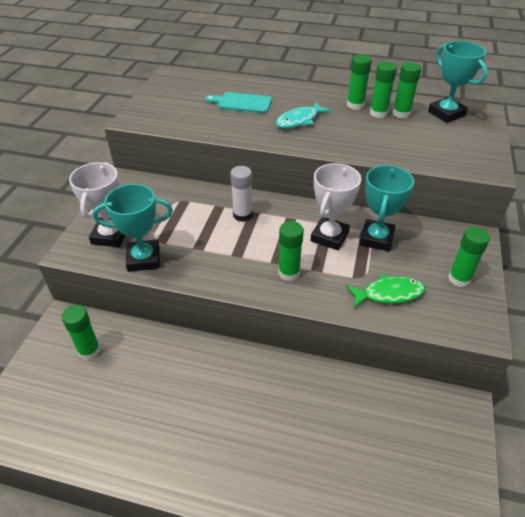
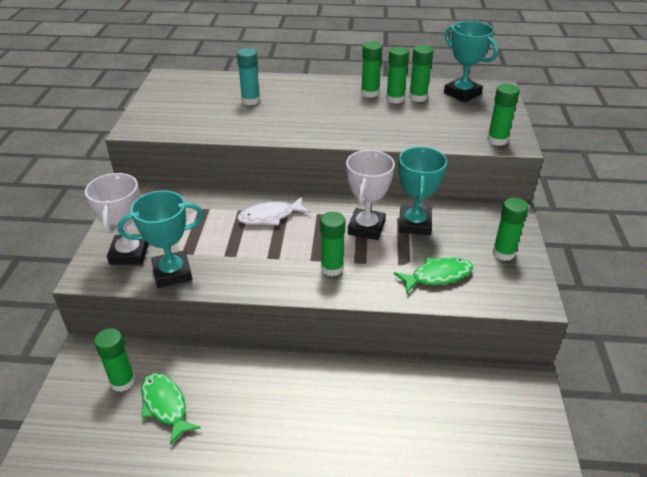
camera: 10 degrees left, 5 degrees down
(121, 379) = (165, 406): none -> green fish
(242, 103) = (250, 101): turquoise cutting board -> turquoise glue stick
(242, 215) = (270, 216): white glue stick -> white fish
(299, 120) = (316, 113): turquoise fish -> none
(472, 165) = (497, 140): none -> green glue stick

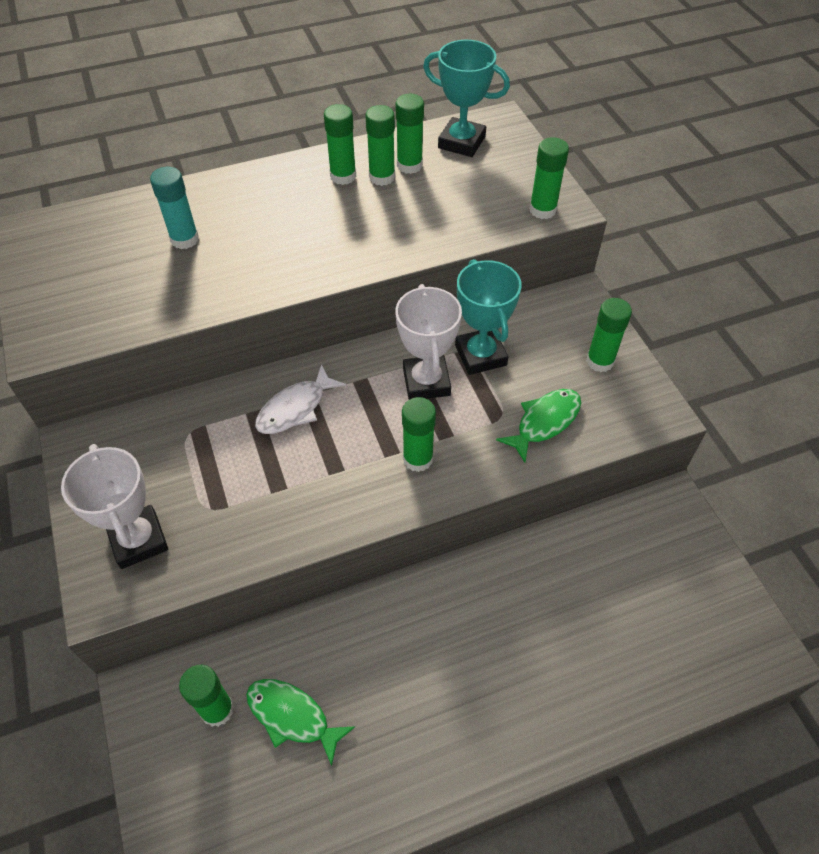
camera: 25 degrees left, 15 degrees up
(172, 273) = (218, 547): turquoise trophy -> none

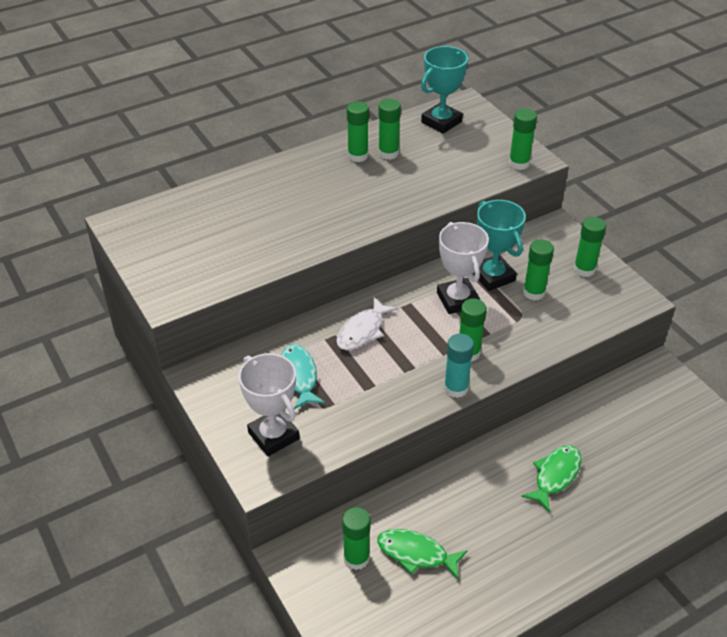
camera: 10 degrees left, 10 degrees down
(184, 239) = (250, 214): turquoise glue stick -> turquoise glue stick (456, 388)
(197, 460) = (299, 376): none -> turquoise fish
(409, 165) = (407, 143): green glue stick -> green glue stick (534, 292)
(461, 142) = (441, 122): turquoise trophy -> turquoise trophy turned 60 degrees counterclockwise
(544, 422) = (555, 316): green fish -> green fish (555, 476)

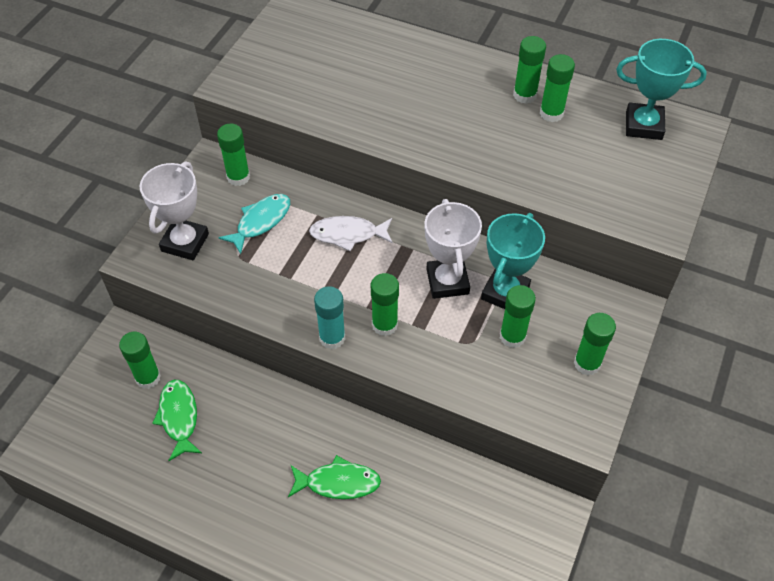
camera: 55 degrees right, 10 degrees up
(457, 300) = (447, 281): white trophy -> white trophy turned 45 degrees counterclockwise
(519, 163) = (642, 217): green glue stick -> green glue stick (238, 177)

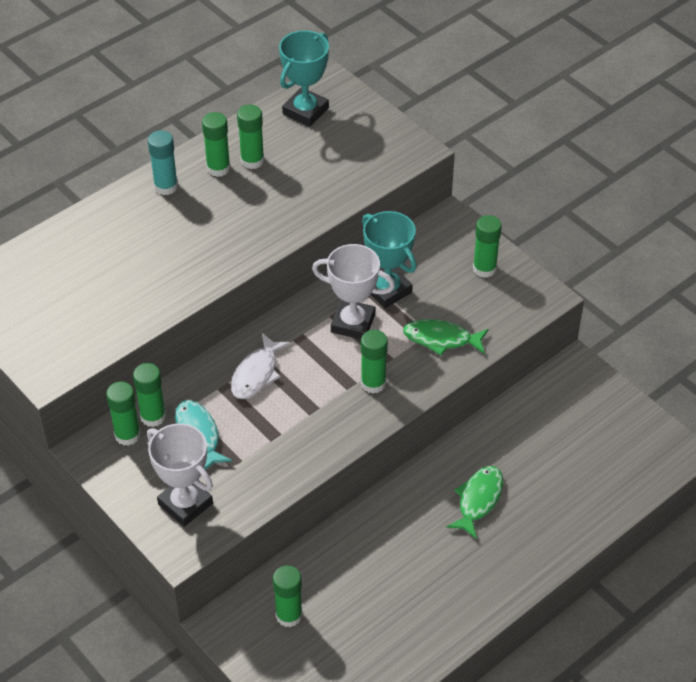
camera: 65 degrees left, 5 degrees down
(179, 417) = (348, 601): green fish -> green fish (441, 339)
(332, 338) = (365, 425): turquoise glue stick -> turquoise glue stick (166, 186)
(512, 336) = (433, 303): green glue stick -> green glue stick (153, 416)

